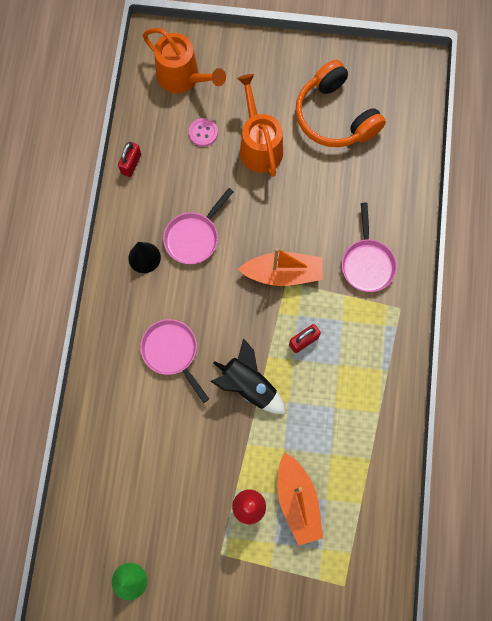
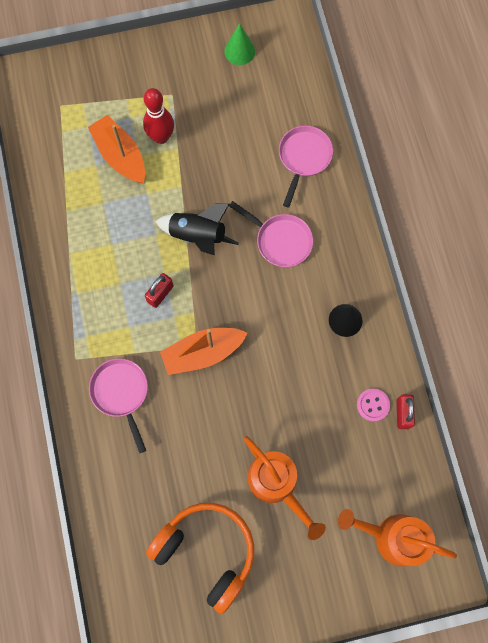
camera: 160 degrees right, 0 degrees up
(194, 237) = (305, 358): pink pan -> pink pan (303, 158)
(203, 133) = (343, 477): pink button -> pink button (373, 405)

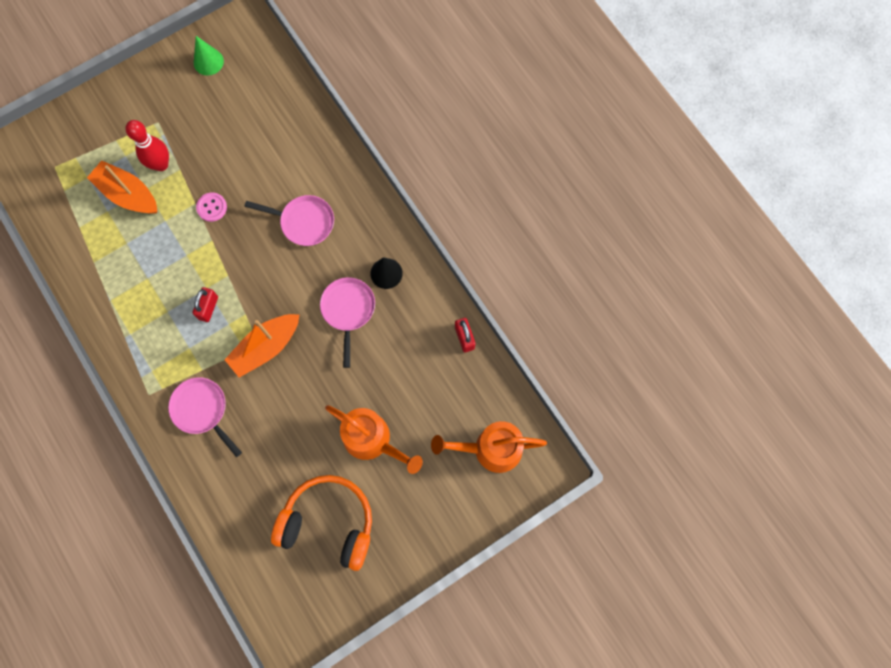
camera: 20 degrees left, 0 degrees up
(197, 236) = (226, 243): black rocket -> none
(303, 158) = (300, 140): pink pan -> pink pan (348, 310)
(373, 405) = (435, 340): pink button -> pink button (212, 207)

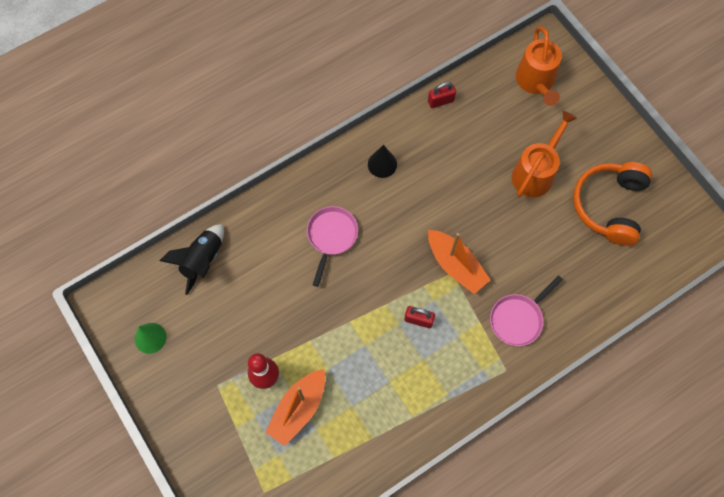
camera: 90 degrees left, 5 degrees down
(212, 207) = (314, 323): pink button -> none
(284, 102) = (202, 260): none -> black rocket
(348, 310) = (418, 195): pink pan -> none

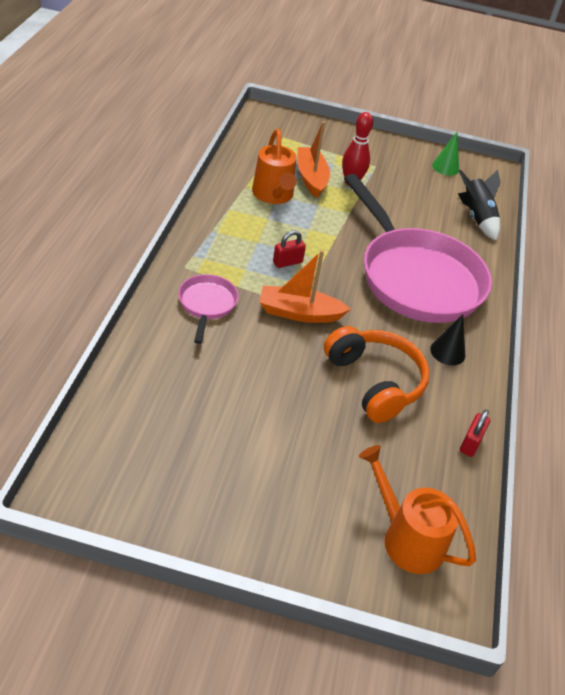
camera: 130 degrees right, 25 degrees down
(331, 237) = (416, 278): pink pan -> pink pan, size x2.30
(535, 172) = (309, 435): orange watering can -> orange watering can (273, 195)
(609, 206) = (203, 451): orange headphones -> orange headphones (375, 382)

